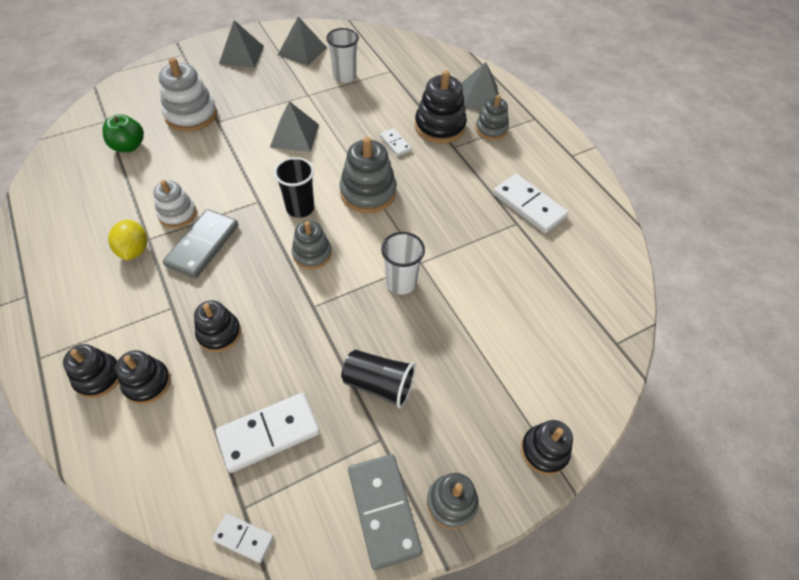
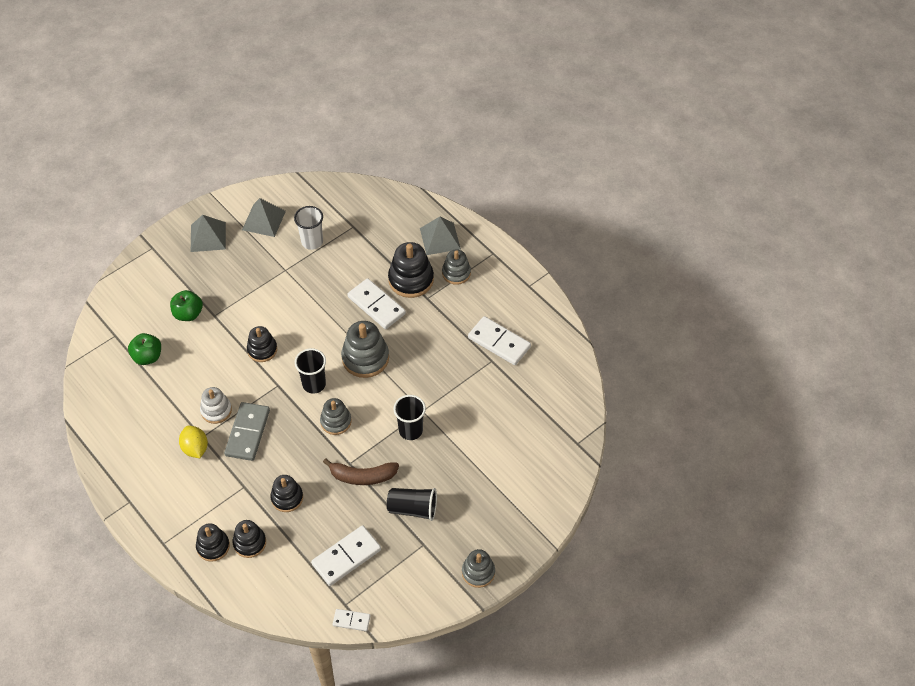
camera: 10 degrees left, 0 degrees up
(191, 115) = (188, 314): white stacking toy -> green apple
(294, 135) = (287, 316): grey pyramid -> none
(324, 326) = (362, 476): none -> brown banana
(384, 510) = (436, 586): grey domino -> none
(395, 143) = (376, 305): white domino -> white domino, size x1.88
(401, 283) = (410, 430): white cup -> black cup
(544, 451) = (534, 528): black stacking toy -> black stacking toy (262, 350)

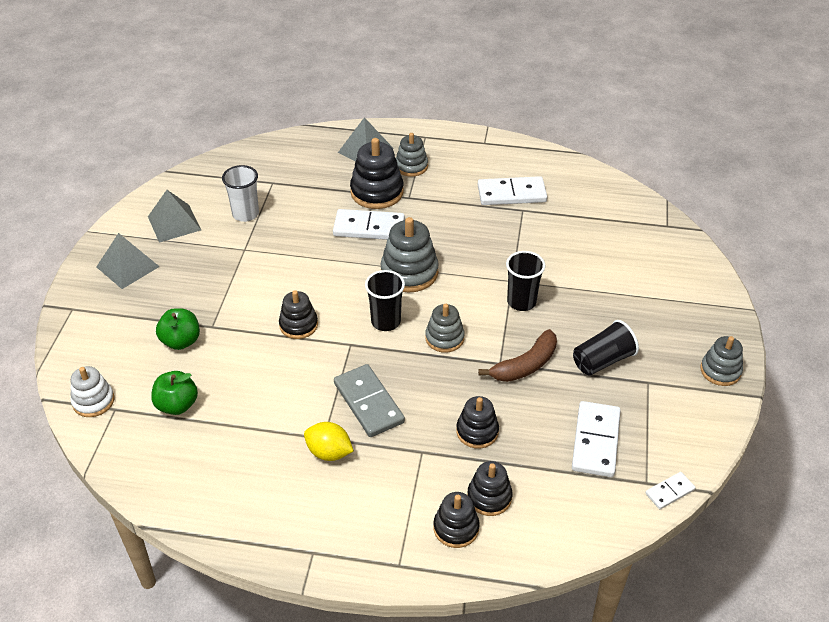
camera: 40 degrees left, 10 degrees down
(216, 410) = (311, 405): white stacking toy -> white stacking toy (93, 401)

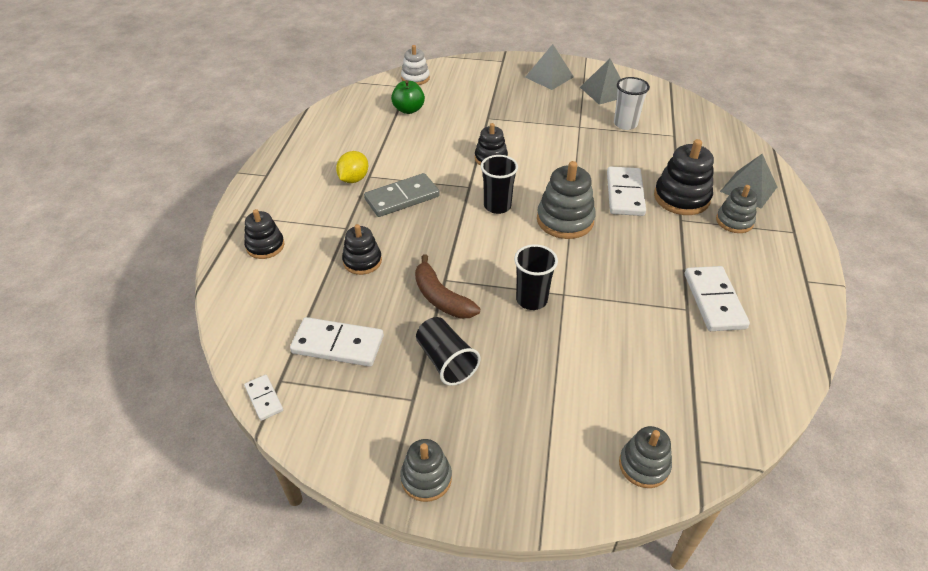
camera: 90 degrees right, 0 degrees up
(181, 341) = (471, 106): green apple -> none
(444, 338) = (477, 242): grey stacking toy -> grey stacking toy (644, 465)
(489, 497) = (290, 266): black stacking toy -> none

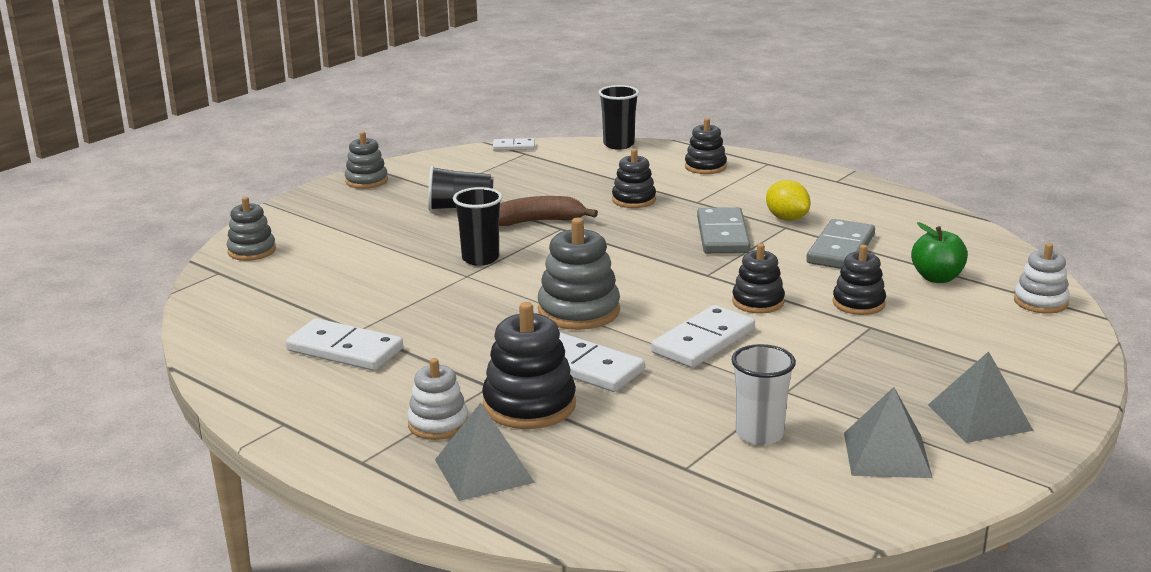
camera: 120 degrees right, 20 degrees down
(338, 345) = (535, 175): white domino -> white domino (703, 341)
(391, 147) = (840, 249): none -> grey domino
(463, 126) = (858, 303): none -> black stacking toy
(497, 206) = (650, 280): black cup -> black cup (618, 145)
(734, 221) = (438, 424): grey stacking toy -> white stacking toy

